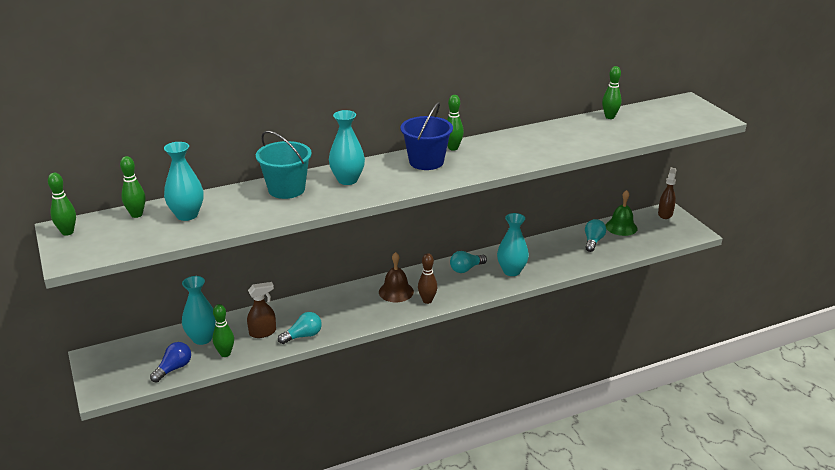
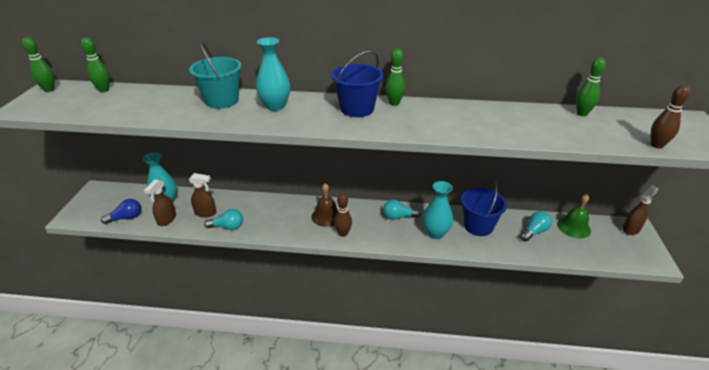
camera: 30 degrees right, 5 degrees up
(187, 215) = (131, 100): turquoise vase -> none
(225, 353) = (166, 220): green bowling pin -> brown spray bottle
(543, 252) = (478, 226): none -> blue bucket
(678, 128) = (656, 145): none -> brown bowling pin

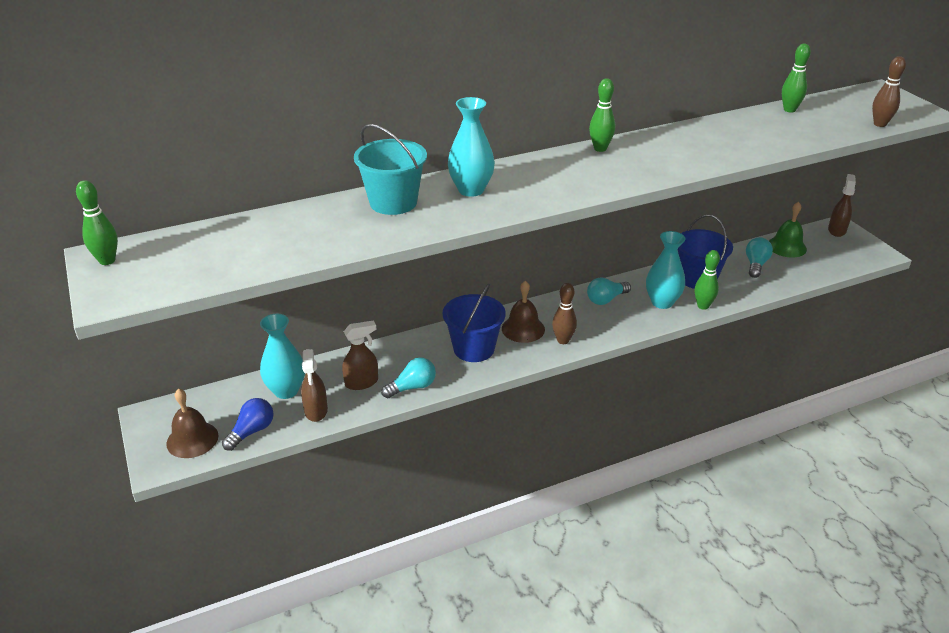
camera: 30 degrees left, 0 degrees up
(98, 210) = (192, 439): none -> brown bell
(104, 90) = (199, 236): green bowling pin -> green bowling pin (703, 306)
(357, 109) = (569, 166): blue bucket -> blue bucket (474, 349)

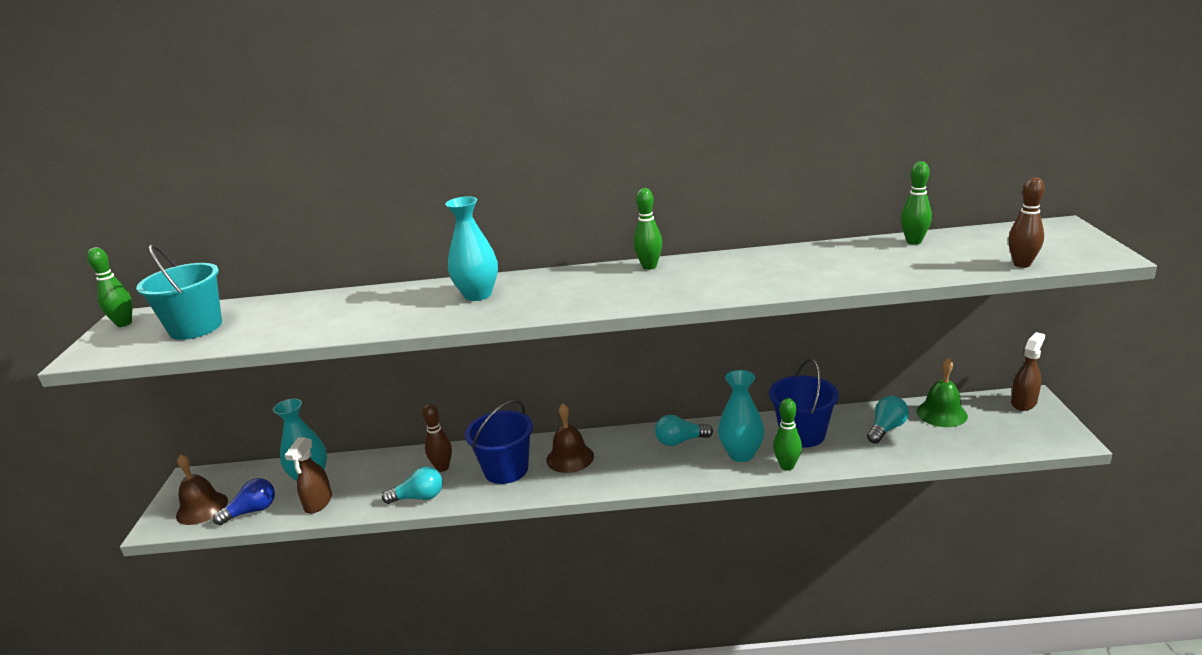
camera: 25 degrees right, 10 degrees down
(362, 382) = (379, 484): brown spray bottle -> none
(393, 202) = (396, 299): turquoise bucket -> turquoise bucket (196, 327)
(563, 340) = (601, 477): brown bowling pin -> brown bowling pin (442, 467)

